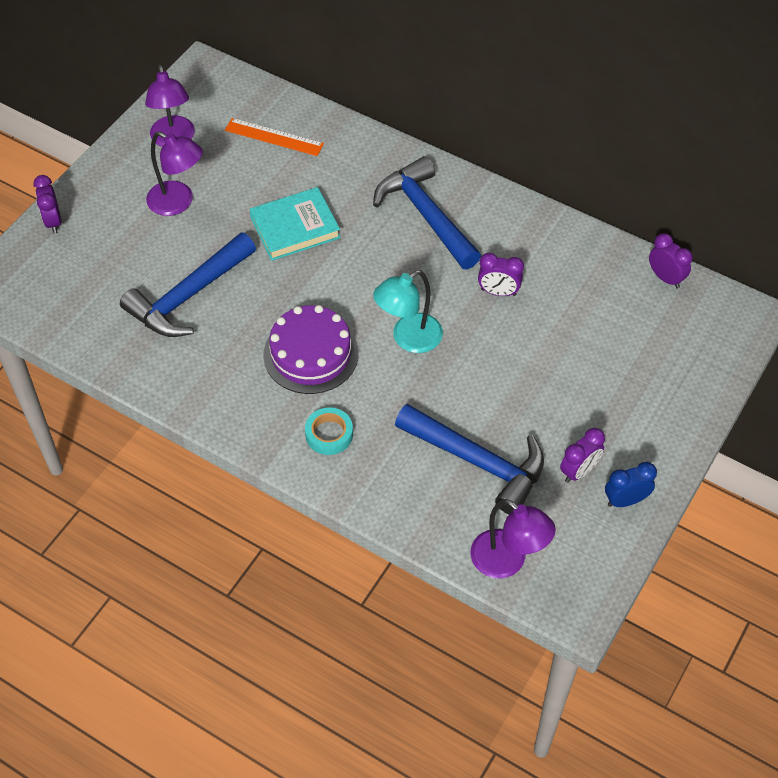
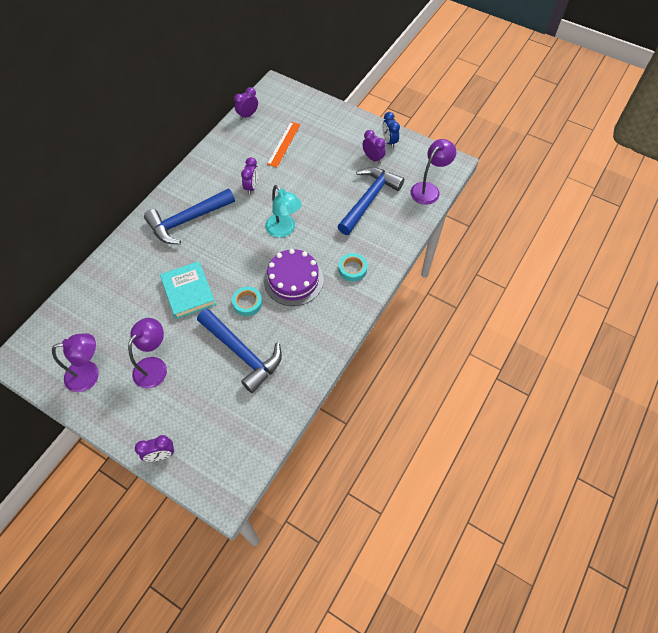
camera: 90 degrees left, 5 degrees up
(272, 298) = (247, 303): none -> turquoise tape
(274, 137) = (101, 308): orange ruler -> orange ruler (284, 144)

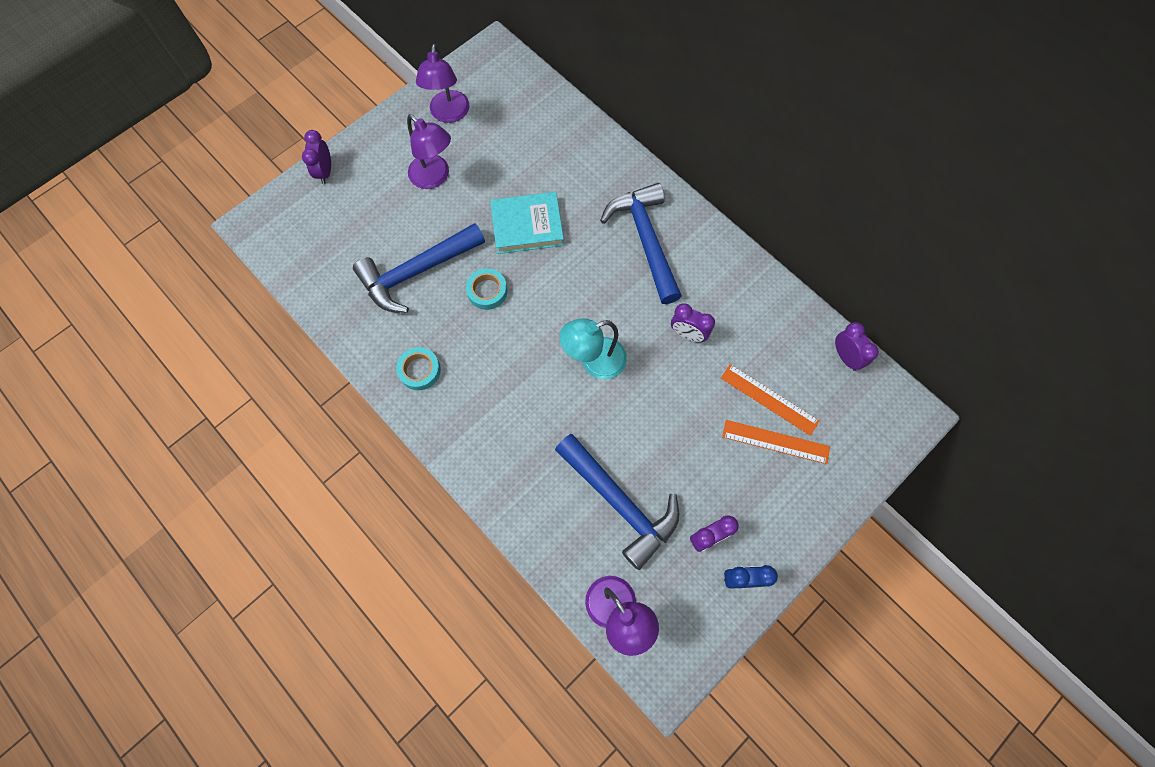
camera: 105 degrees right, 10 degrees up
(293, 280) = (504, 355): purple cake -> none
(308, 138) = (775, 441): none -> orange ruler
(352, 269) = (497, 440): turquoise tape -> turquoise tape (419, 370)

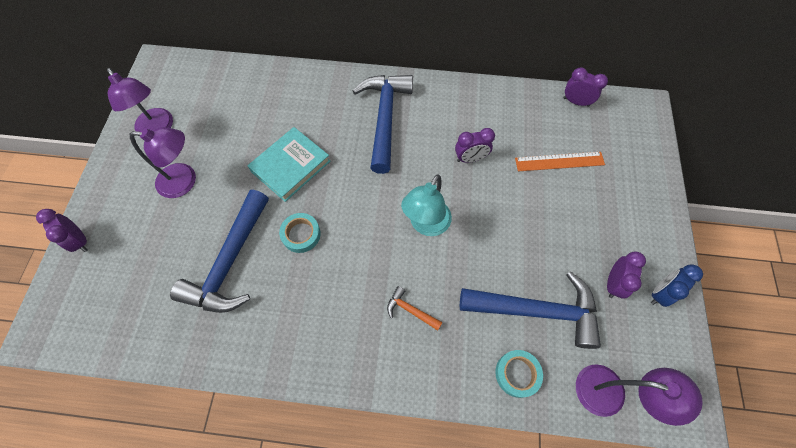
camera: 40 degrees left, 5 degrees down
(419, 370) = (298, 337): turquoise tape -> turquoise tape (517, 374)
(519, 419) = (410, 310): none -> orange hammer
(645, 240) = (385, 118): blue hammer -> blue hammer turned 60 degrees clockwise
(775, 441) = (589, 185): orange ruler -> none

